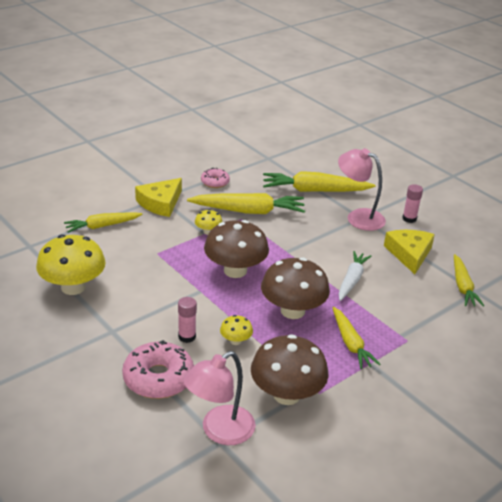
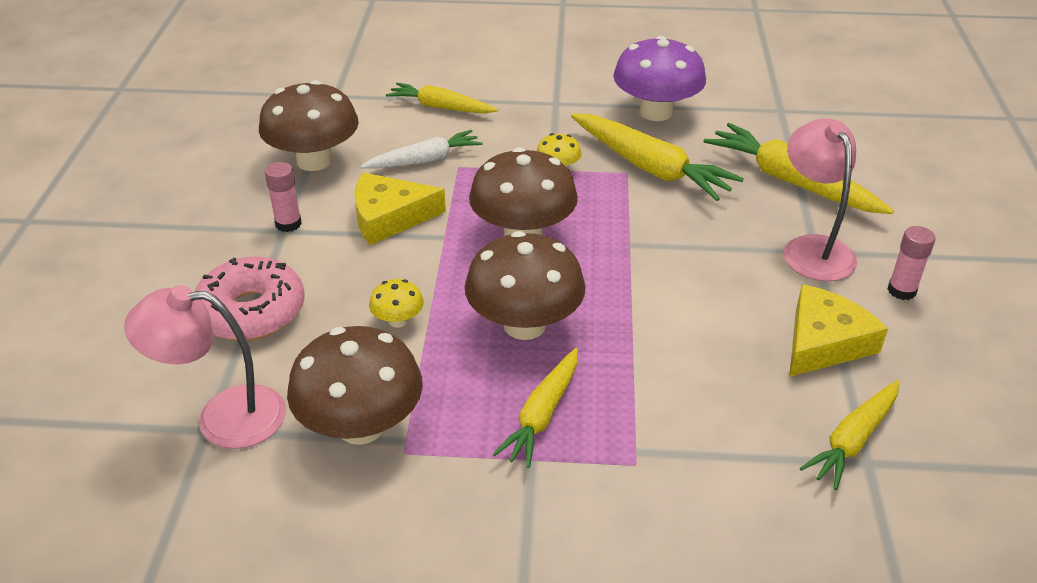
camera: 45 degrees right, 5 degrees up
(73, 287) = (314, 161): yellow mushroom -> brown mushroom
(160, 203) = (547, 109): yellow cheese -> yellow cheese (389, 217)
(187, 336) = (350, 282): pink glue stick -> pink glue stick (288, 224)
(215, 182) = (656, 112): pink donut -> purple mushroom
(352, 280) = (671, 331): white carrot -> white carrot (424, 160)

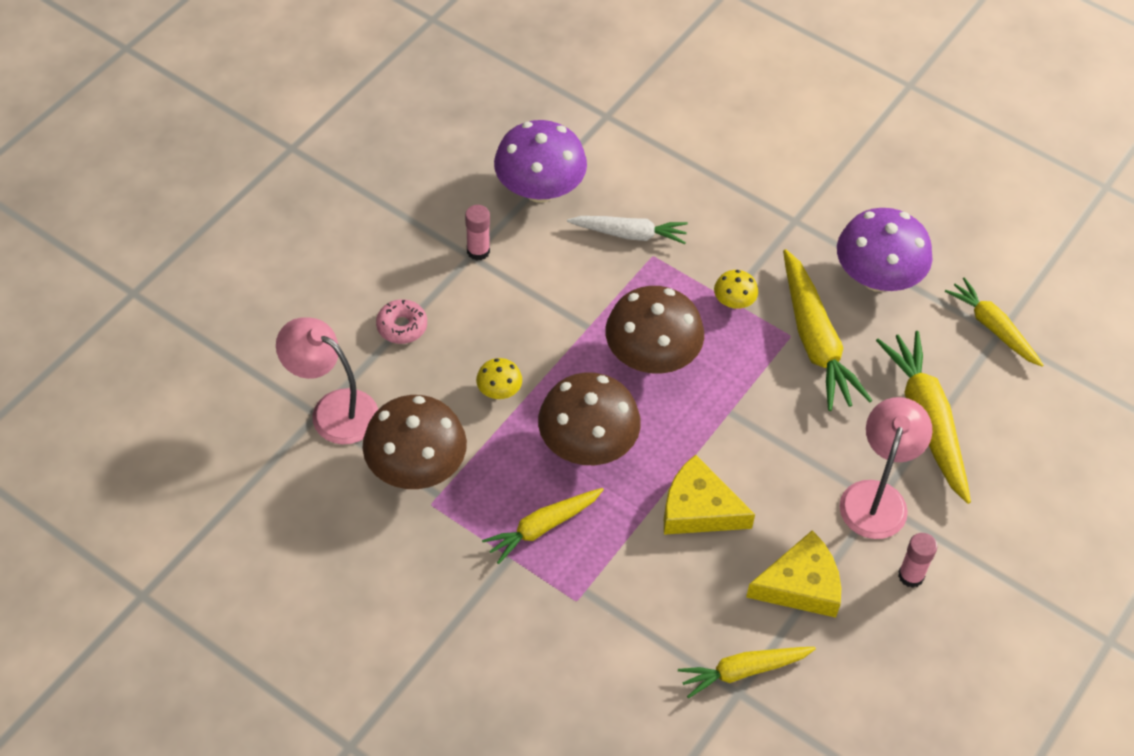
camera: 30 degrees right, 15 degrees up
(251, 312) = (402, 326): pink donut -> pink donut, size x0.56
(314, 161) = (539, 189): brown mushroom -> purple mushroom
(389, 217) = (559, 284): yellow cheese -> yellow cheese (699, 509)
(441, 107) = (687, 176): yellow carrot -> yellow carrot (993, 327)

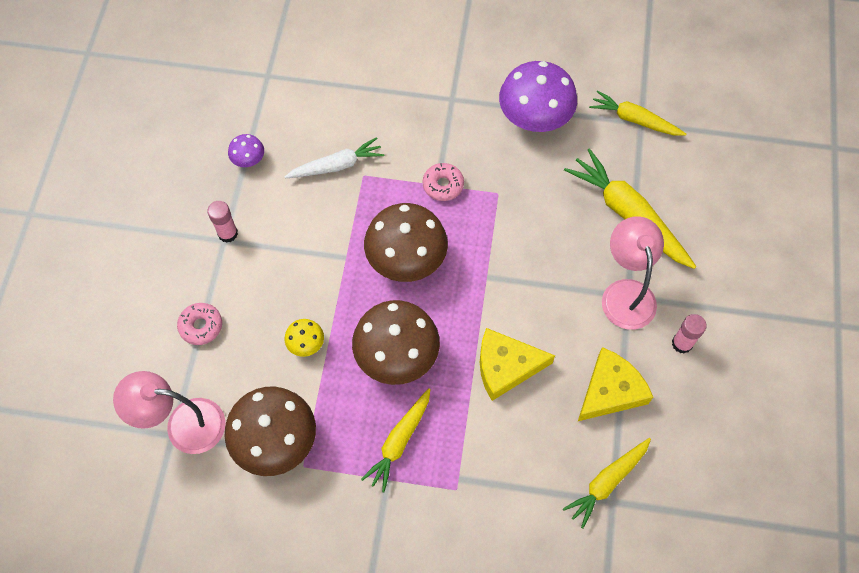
camera: 25 degrees left, 10 degrees up
(539, 189) = (248, 160): purple mushroom -> purple mushroom, size x0.46
(734, 302) = (443, 185): yellow mushroom -> pink donut
(815, 341) = (517, 189): yellow carrot -> none

